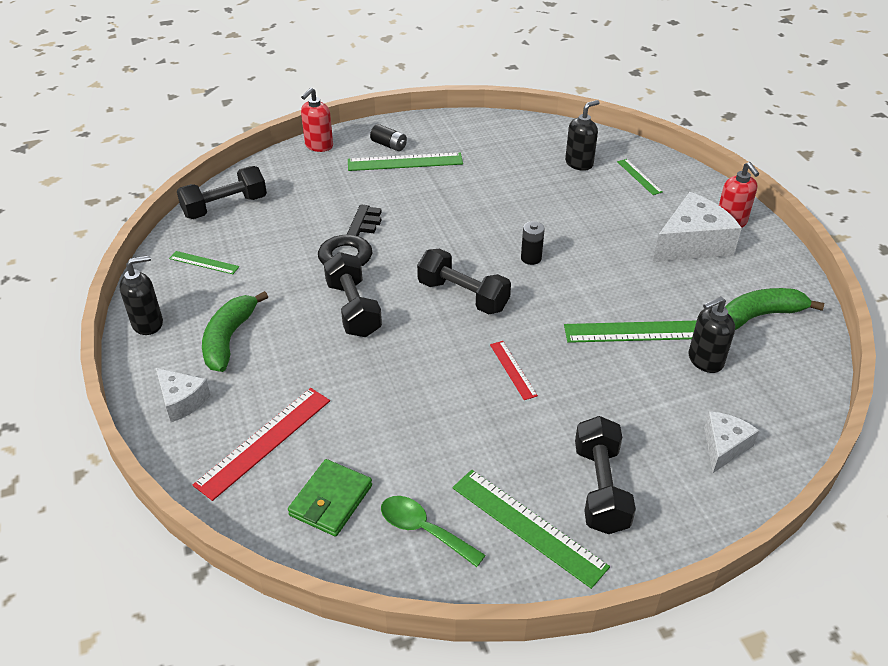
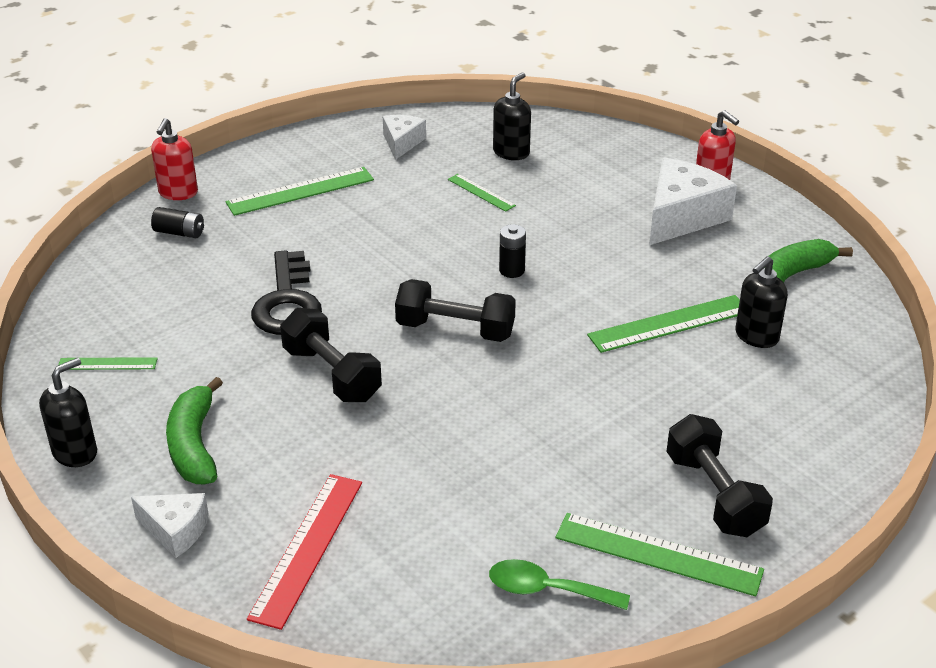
camera: 20 degrees left, 5 degrees down
(225, 207) = (95, 291): black dumbbell -> none
(331, 500) = (424, 589): green wallet -> none
(389, 145) = (269, 175): black battery -> black battery (179, 233)
(513, 370) = (555, 396): red ruler -> none
(639, 176) = (587, 154): green ruler -> green ruler (481, 192)
(724, 446) = (818, 419): white cheese -> white cheese (402, 143)

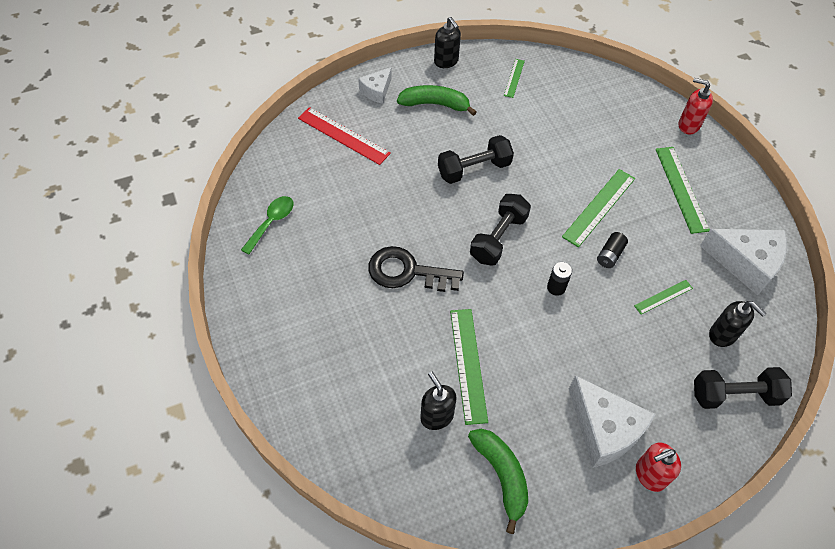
camera: 105 degrees right, 20 degrees up
(179, 233) = (639, 121): black battery -> black battery (610, 255)
(288, 302) = (550, 161): black key -> black key (407, 272)
(402, 143) = (745, 263): white cheese -> white cheese, size x1.77
(658, 554) = (271, 279): green ruler -> green ruler (599, 207)
(714, 495) = (301, 325): black dumbbell -> black dumbbell (734, 395)

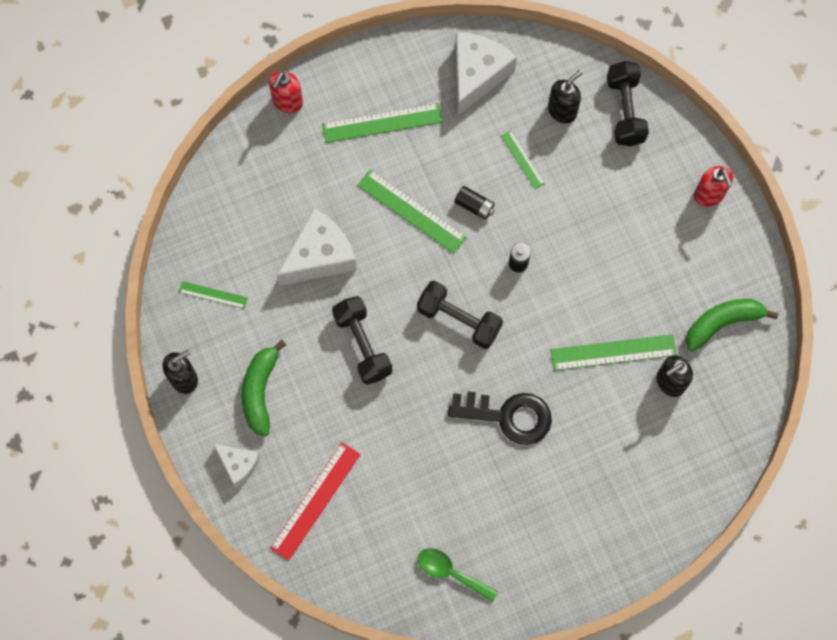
camera: 90 degrees left, 15 degrees up
(407, 272) = (508, 416): black key -> black key turned 90 degrees counterclockwise
(604, 429) = (669, 230): white cheese -> white cheese (320, 256)

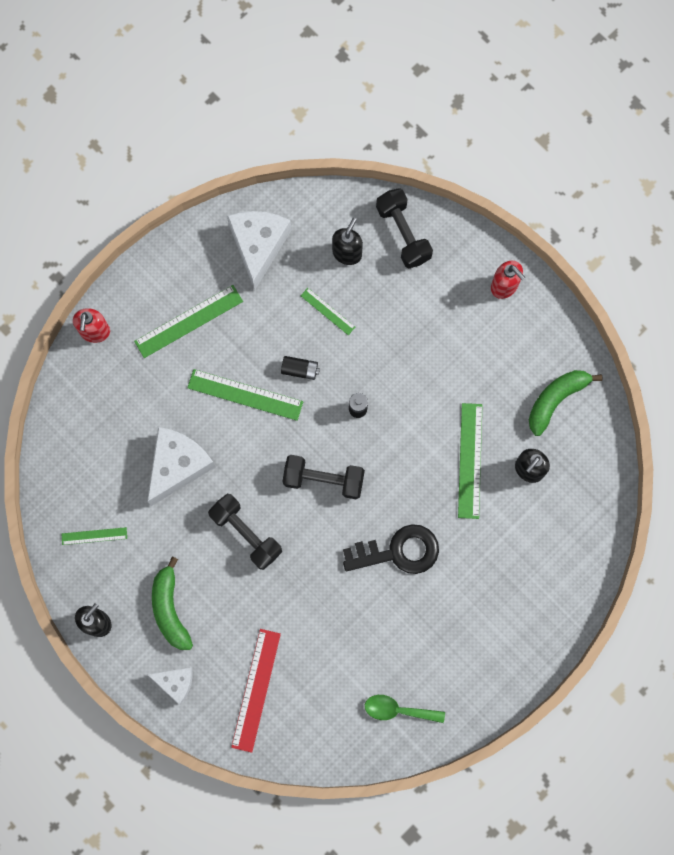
camera: 20 degrees left, 5 degrees up
(613, 352) = (470, 460): green ruler -> green ruler turned 60 degrees counterclockwise

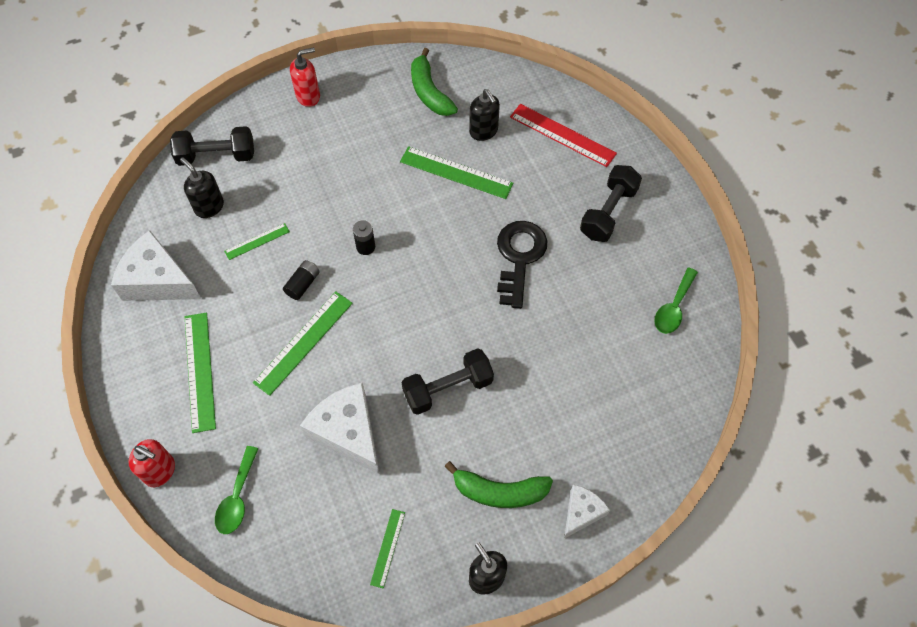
camera: 70 degrees left, 15 degrees down
(94, 401) = (237, 498): none -> green spoon
(256, 690) = (614, 432): red ruler -> red ruler (562, 135)
(323, 479) = (422, 299): black dumbbell -> black dumbbell (608, 212)

